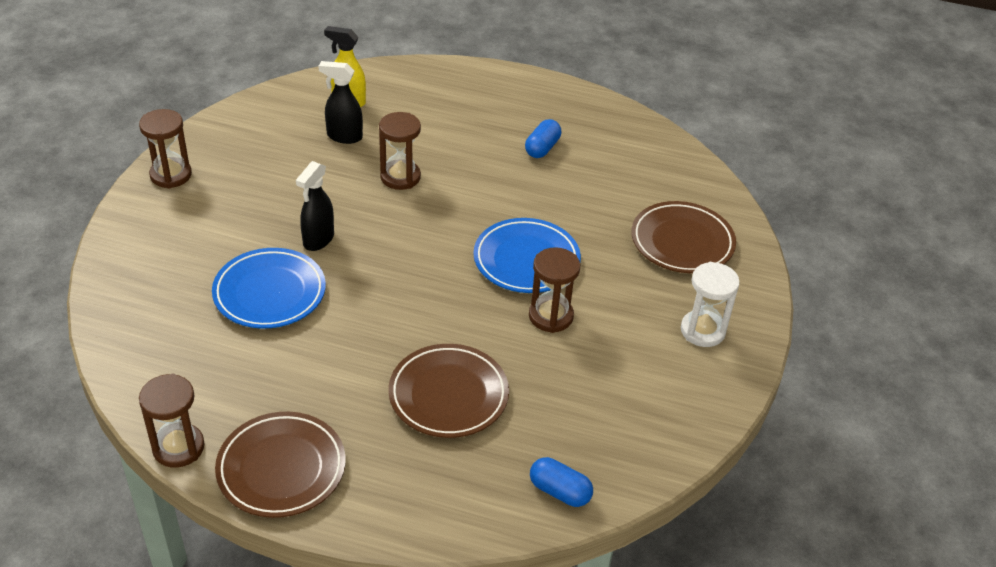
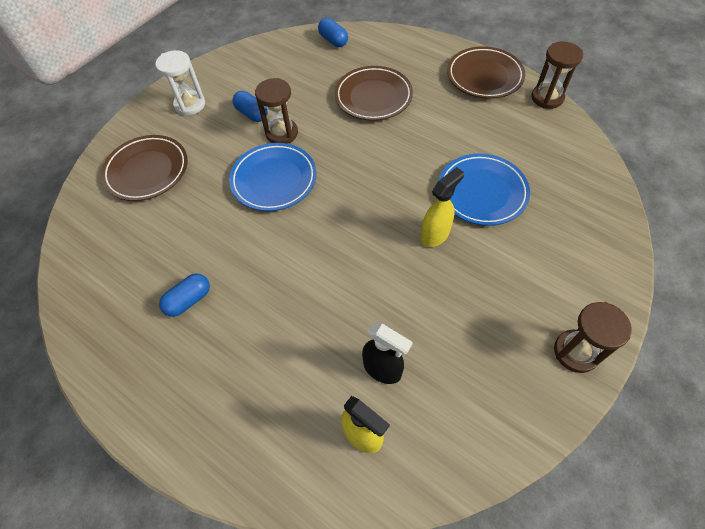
camera: 155 degrees left, 15 degrees up
(318, 240) = (435, 235): black spray bottle -> yellow spray bottle
(400, 177) = (342, 293): brown hourglass -> none
(608, 334) = (252, 114): none -> blue capsule

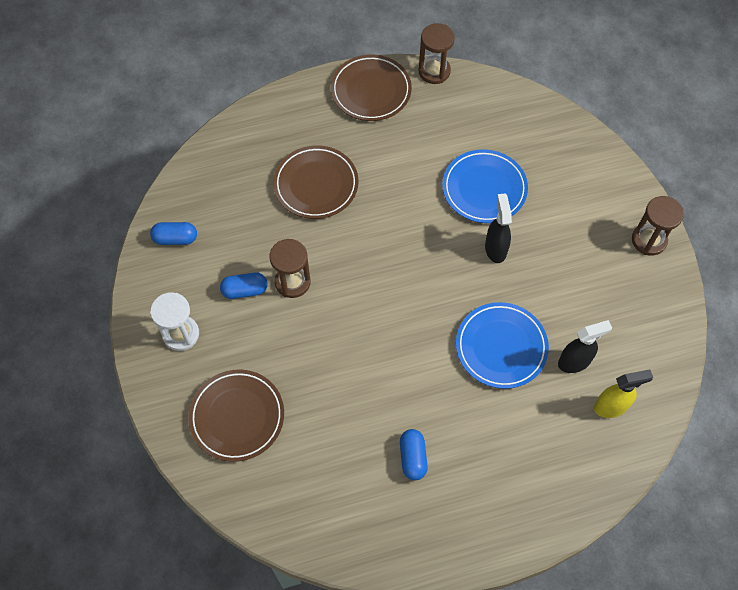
camera: 55 degrees left, 5 degrees up
(274, 180) = (341, 322): blue plate -> blue plate (501, 347)
(333, 40) = (211, 163): blue capsule -> blue capsule (175, 238)
(435, 235) = (495, 249): yellow spray bottle -> black spray bottle

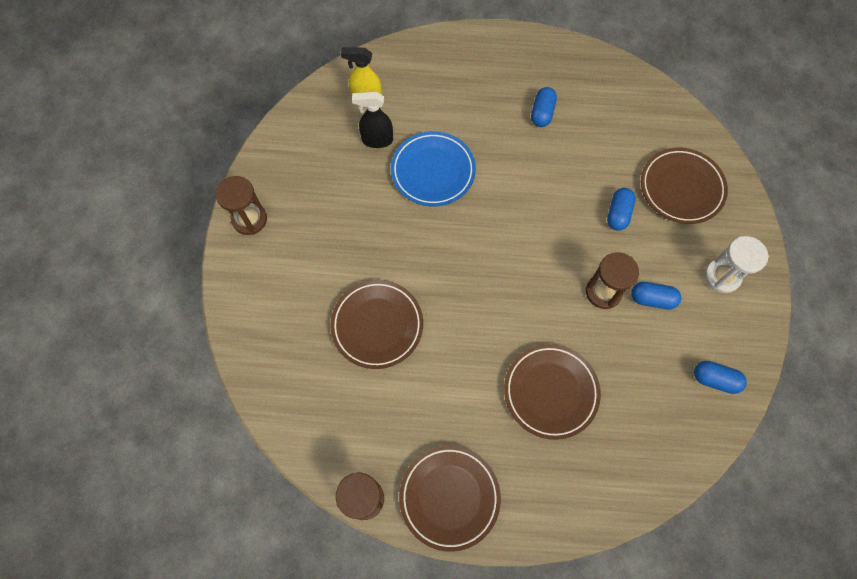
camera: 160 degrees left, 5 degrees up
(297, 365) = (618, 214): none -> blue capsule
(484, 189) = (377, 325): blue plate -> brown plate
(495, 249) = (396, 259): black spray bottle -> none

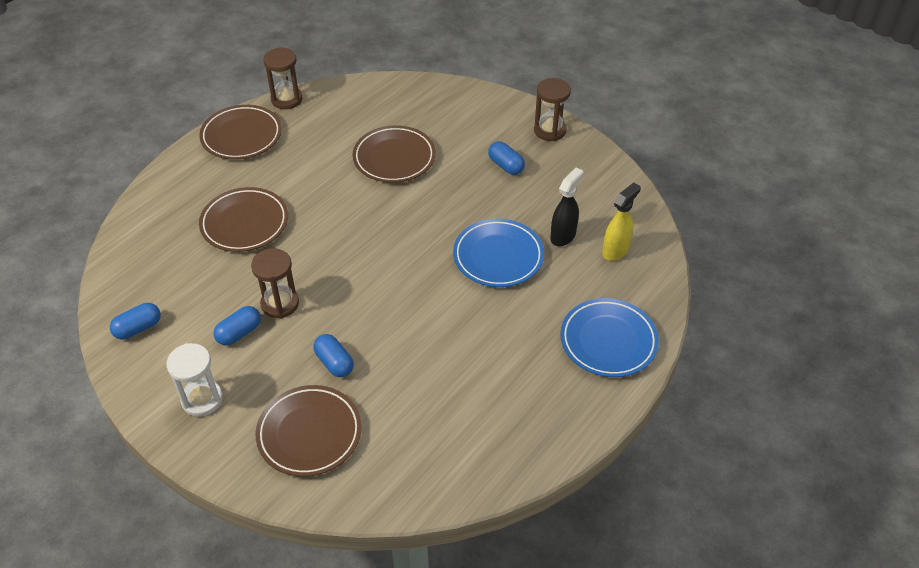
camera: 125 degrees right, 20 degrees down
(458, 63) = (608, 341): none -> blue plate
(542, 113) = (492, 373): blue capsule -> blue capsule (506, 165)

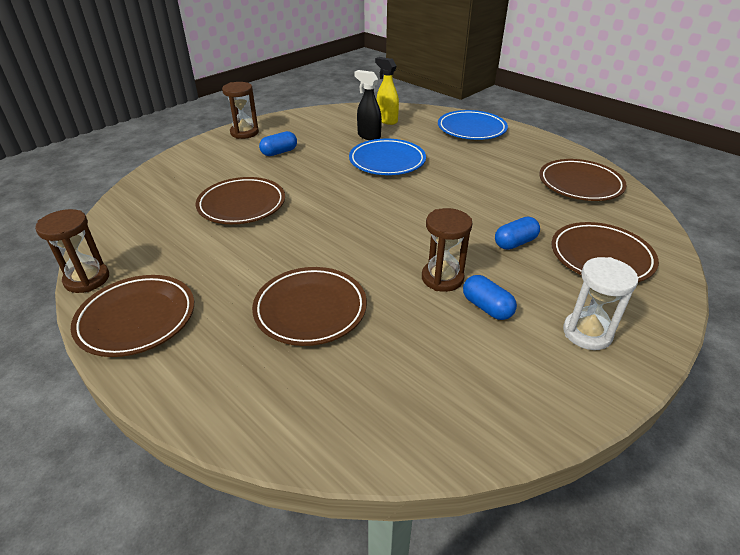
camera: 85 degrees left, 10 degrees down
(138, 328) = (491, 405): blue capsule -> none
(463, 444) = (580, 184): none -> brown plate

